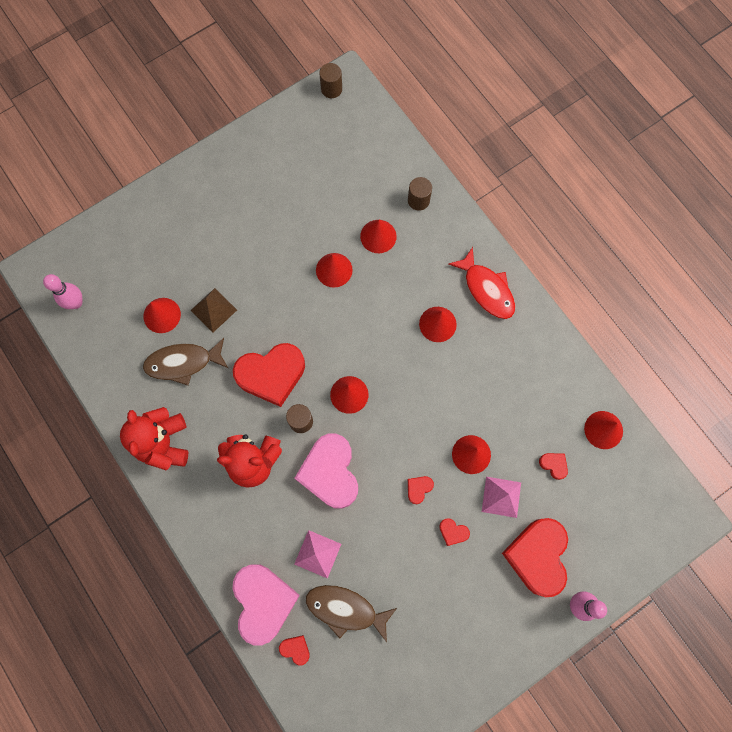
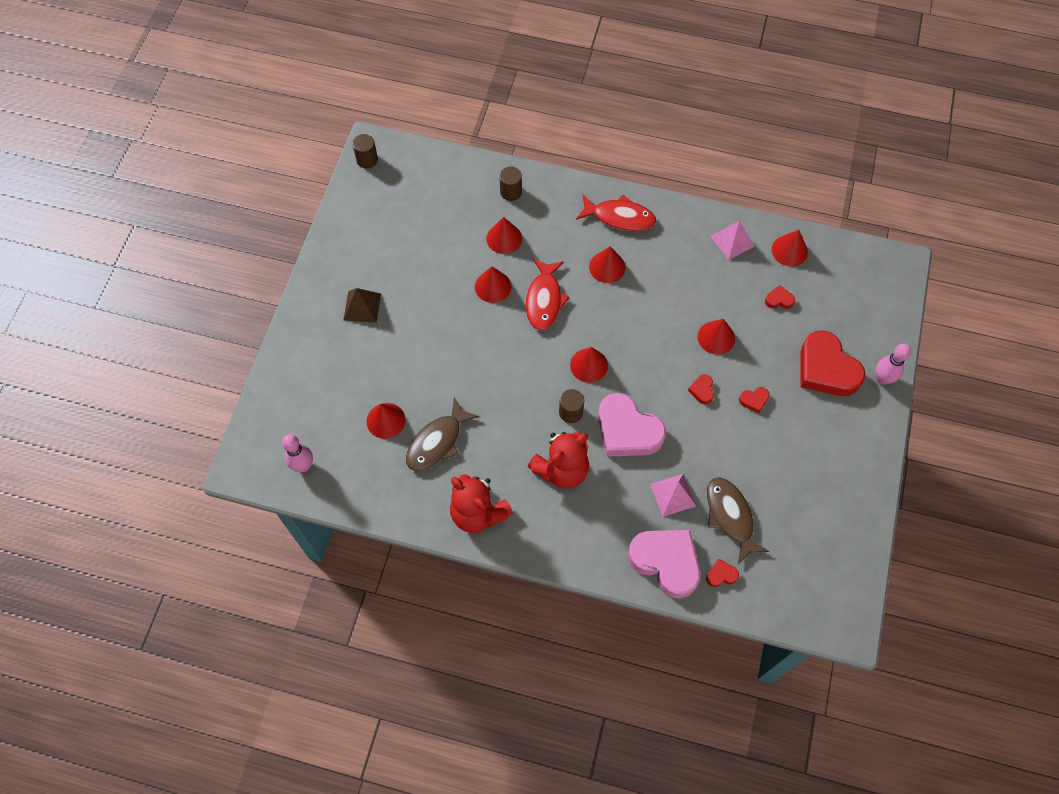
camera: 40 degrees left, 10 degrees down
(213, 310) = (425, 385): brown pyramid -> brown pyramid (362, 306)
(271, 375) = (516, 397): red heart -> none
(345, 609) = (730, 516): brown fish -> brown fish turned 90 degrees clockwise
(363, 312) = (544, 300): none -> red fish
(501, 497) = (764, 349): pink pyramid -> pink pyramid (732, 241)

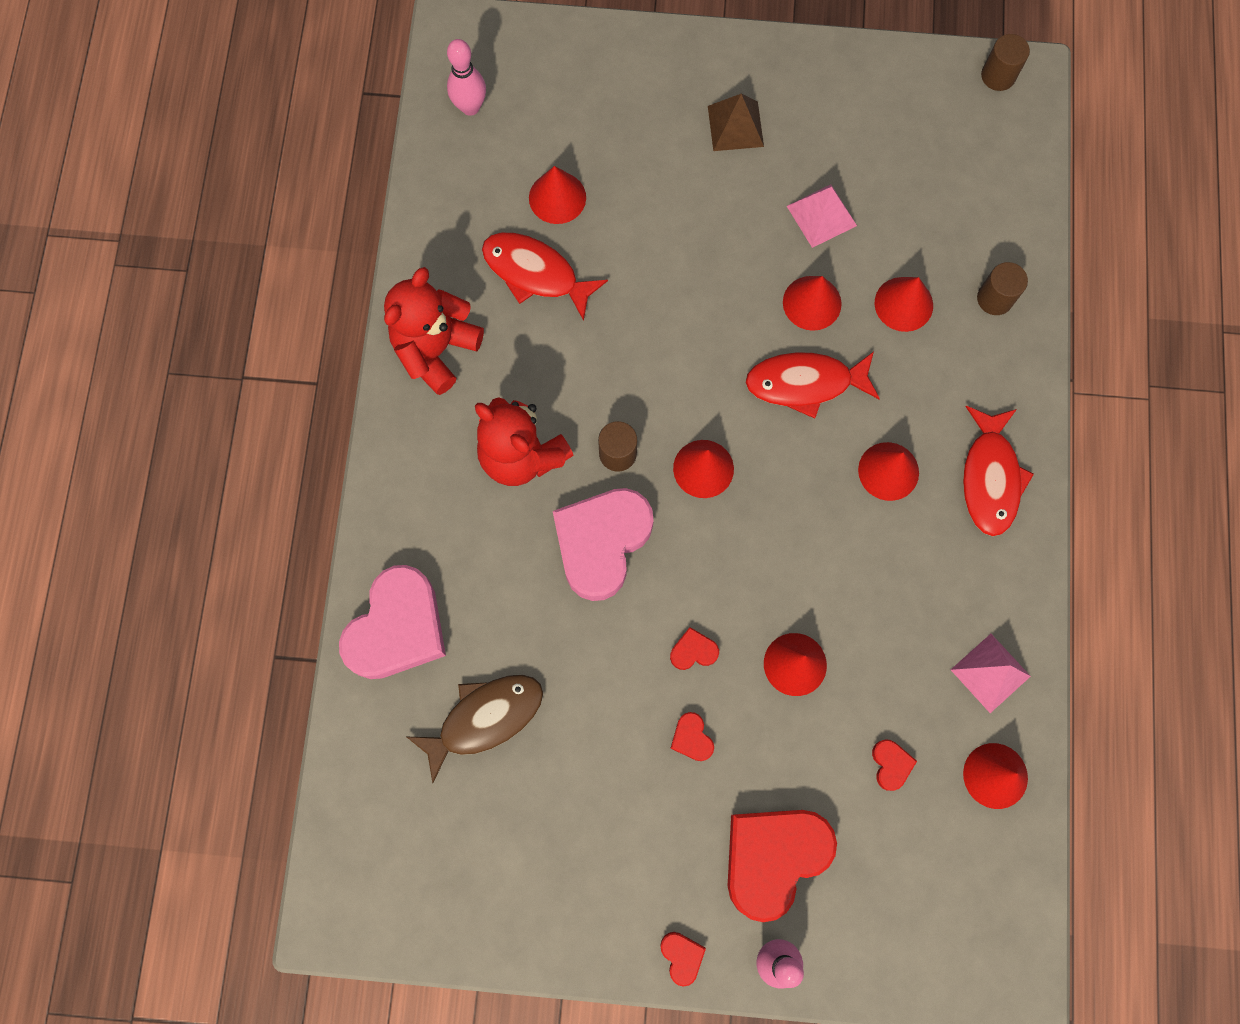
camera: 80 degrees right, 10 degrees up
(437, 442) = (535, 273): brown fish -> red fish
(673, 495) = (506, 626): pink pyramid -> pink pyramid (821, 215)
(721, 575) = (389, 714): red heart -> red heart (682, 956)

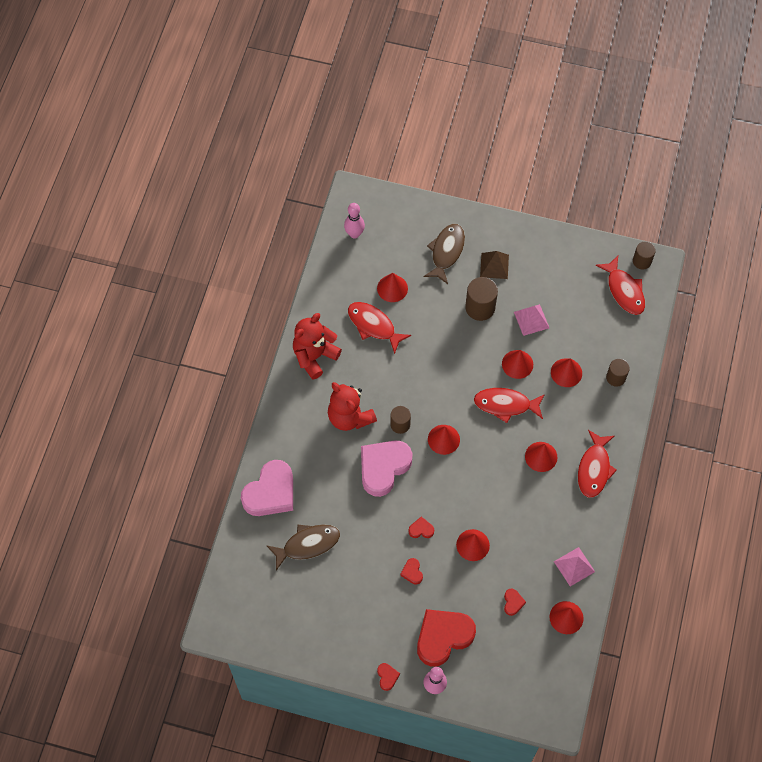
camera: 10 degrees right, 10 degrees down
(644, 114) = (446, 252): none -> brown fish
(724, 208) = (480, 307): none -> brown cylinder
(977, 135) = (624, 290): none -> red fish

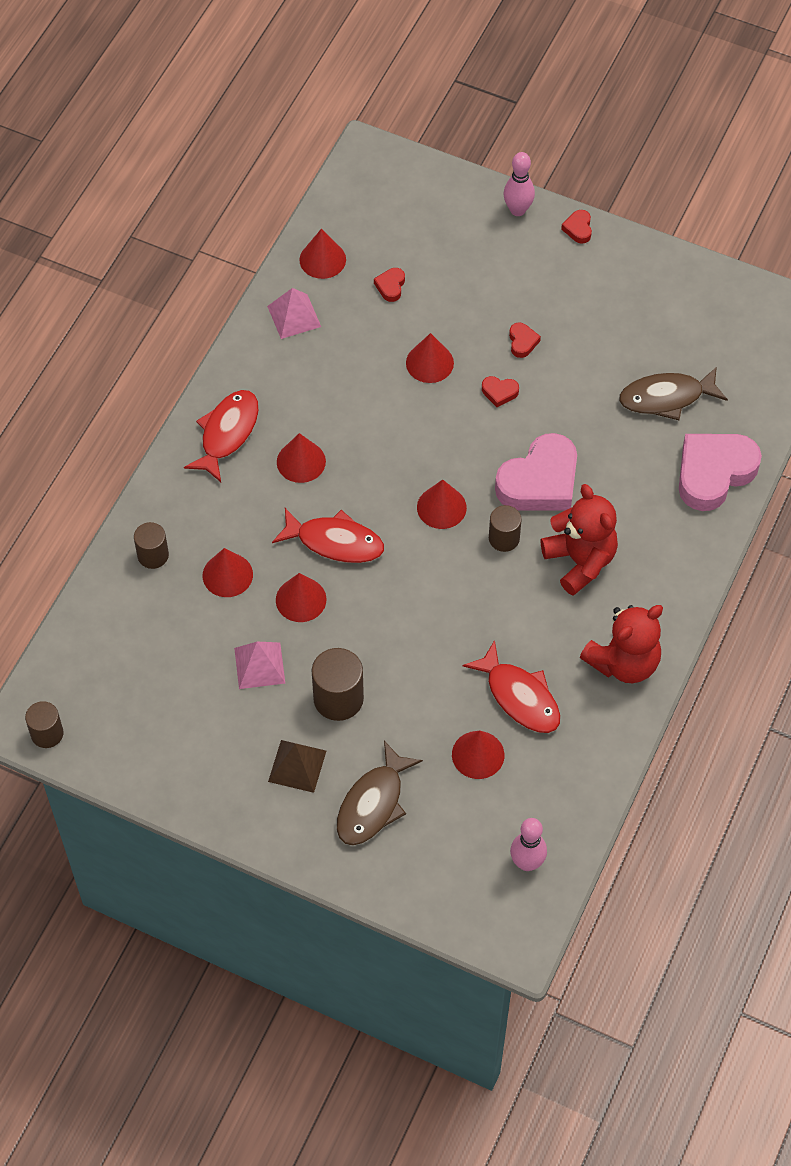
camera: 170 degrees left, 5 degrees down
(443, 637) = (495, 261): red heart -> none
(624, 290) = (93, 689): red fish -> none

